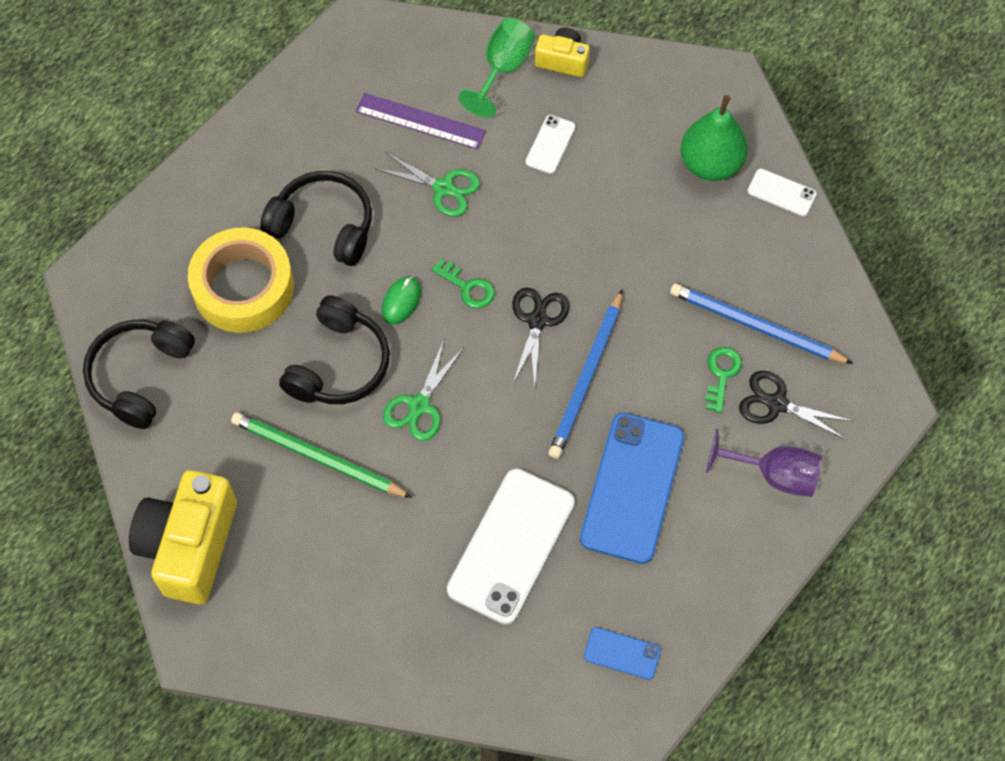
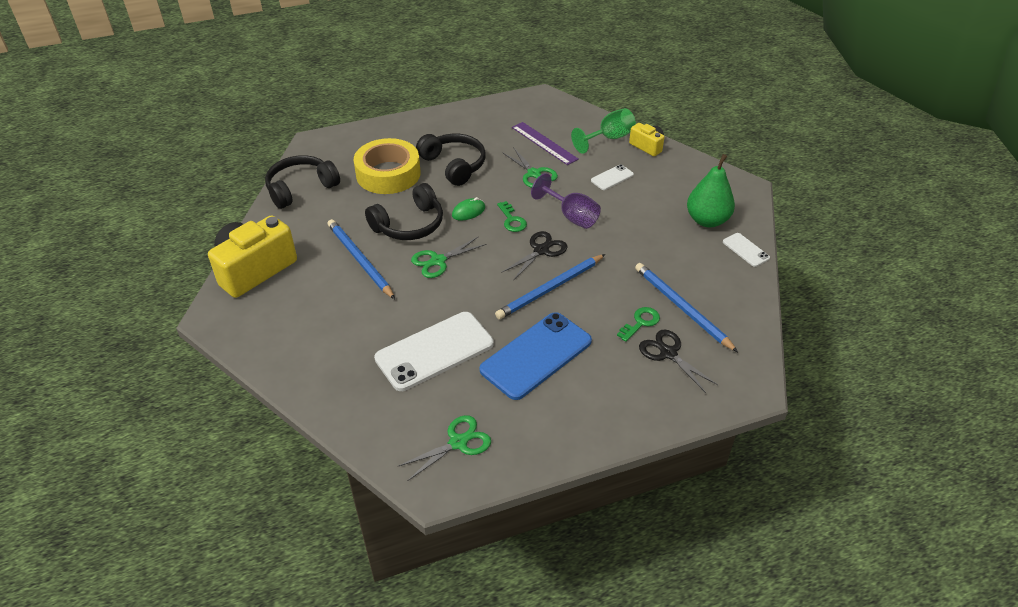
camera: 30 degrees right, 20 degrees down
(317, 457) = (360, 260): green pencil -> blue pencil
(622, 653) = (458, 442): blue phone -> green scissors
(774, 475) = (639, 391): purple goblet -> purple goblet (571, 216)

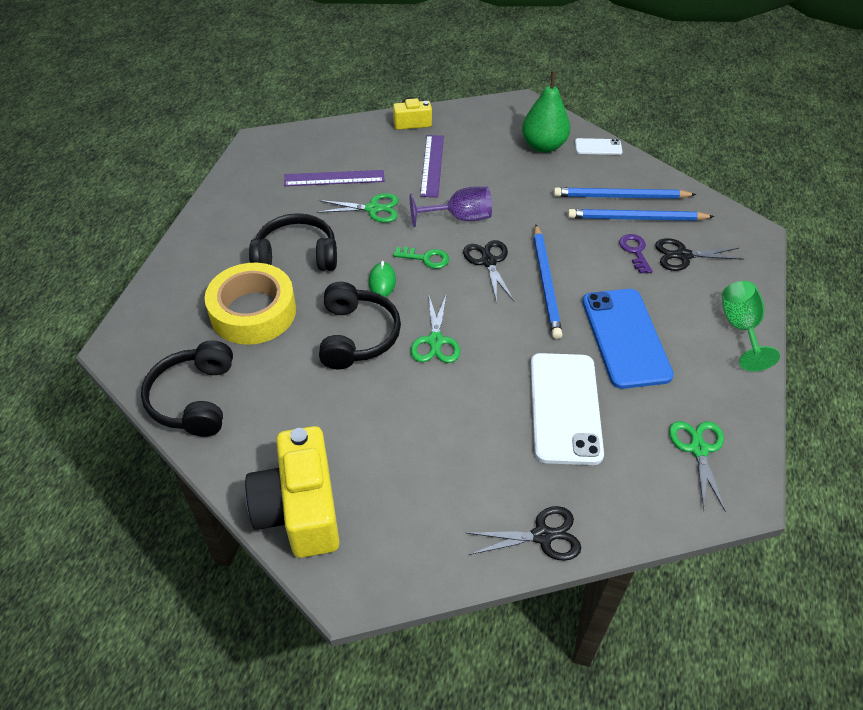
camera: 55 degrees left, 5 degrees up
(313, 387) = (543, 536): none -> black scissors
(360, 260) = (375, 403): blue pencil -> blue pencil (620, 197)
(609, 138) = (374, 137): green goblet -> green goblet (740, 328)
(612, 177) = (432, 165): white phone -> purple ruler
(640, 322) = (635, 251): green key -> purple key

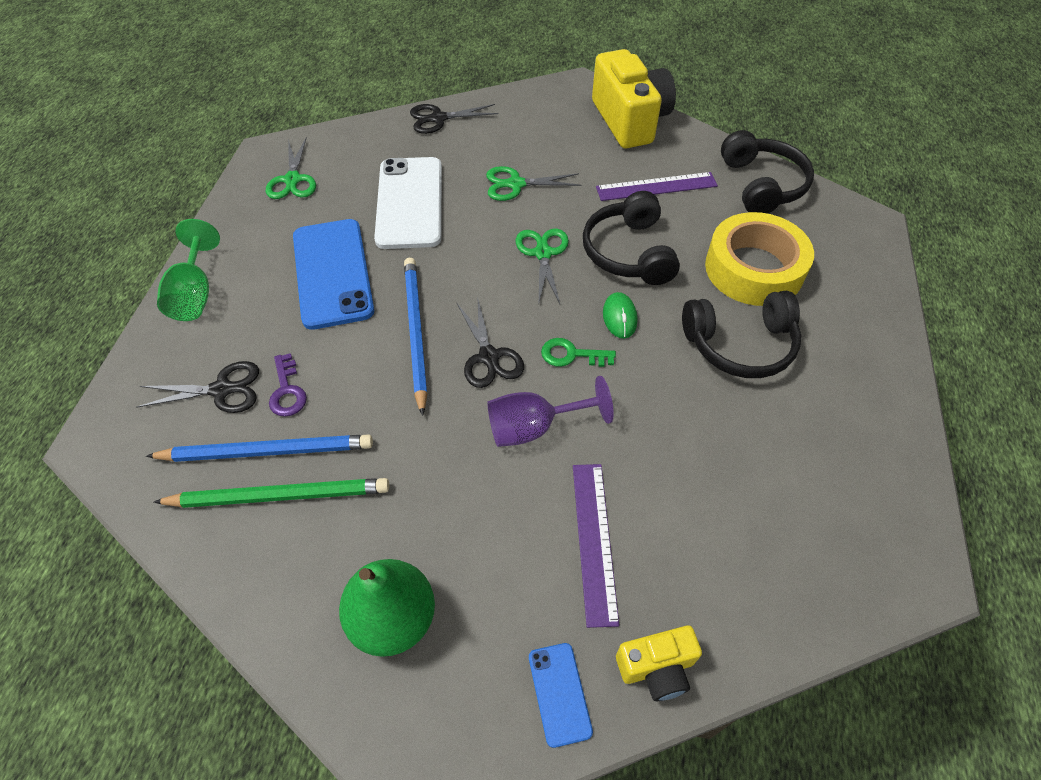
camera: 175 degrees right, 5 degrees up
(334, 178) = (748, 492): purple ruler -> purple ruler (656, 187)
(373, 209) = (665, 433): green scissors -> green scissors (515, 184)
(460, 119) = (559, 693): none -> blue phone
(598, 147) = (287, 627): white phone -> none
(620, 197) = (280, 496): blue pencil -> green pencil

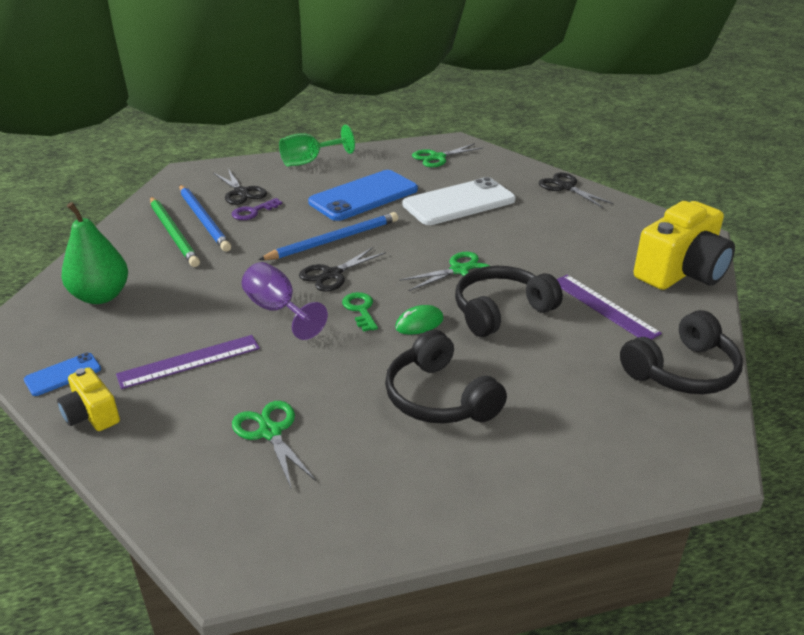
camera: 65 degrees right, 20 degrees down
(515, 184) = (527, 238): green scissors -> green scissors (270, 432)
(754, 269) = (548, 388): yellow tape -> none

